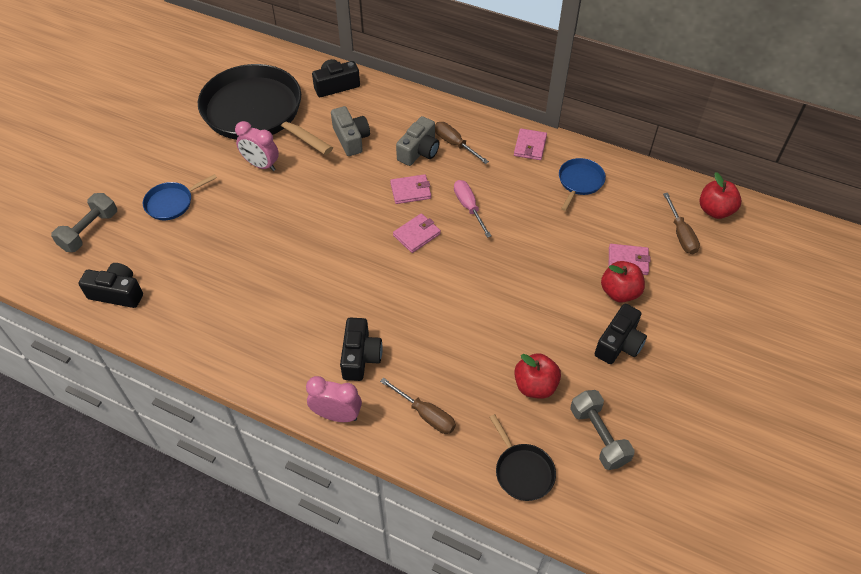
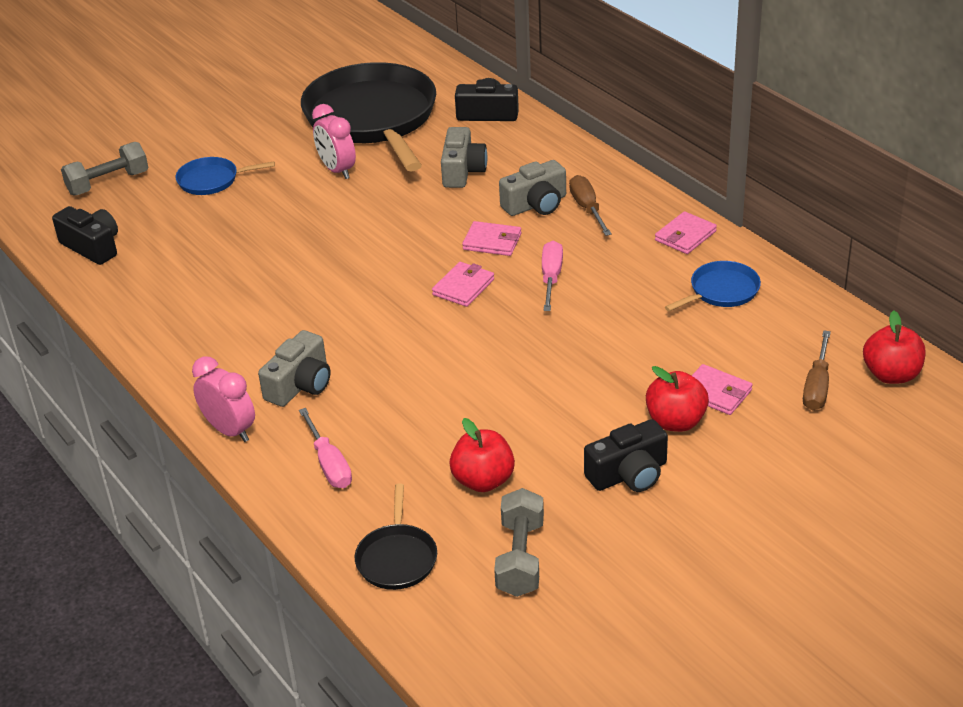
camera: 30 degrees right, 15 degrees down
(360, 356) = (300, 385): black camera -> grey camera
(416, 235) = (463, 287): pink wallet -> pink wallet turned 45 degrees counterclockwise
(426, 414) = (329, 464): brown screwdriver -> pink screwdriver

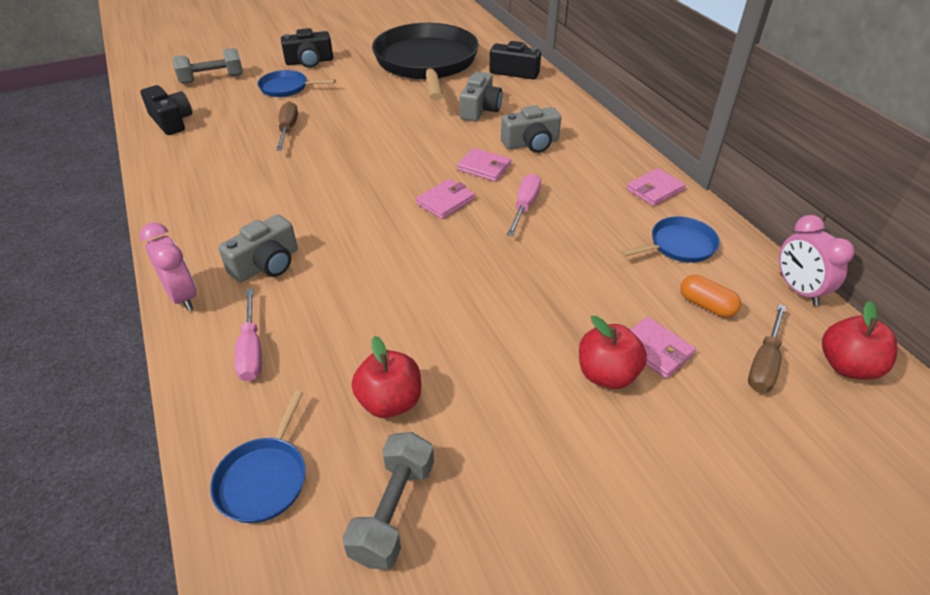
camera: 10 degrees right, 5 degrees up
(337, 170) = (383, 94): pink clock -> pink clock (798, 290)
(397, 558) = (264, 479): black pan -> blue pan
(587, 208) = (573, 153): brown screwdriver -> brown screwdriver (288, 129)
(629, 474) = (542, 427): black camera -> black camera (309, 61)
(757, 344) = (706, 305): none -> orange capsule

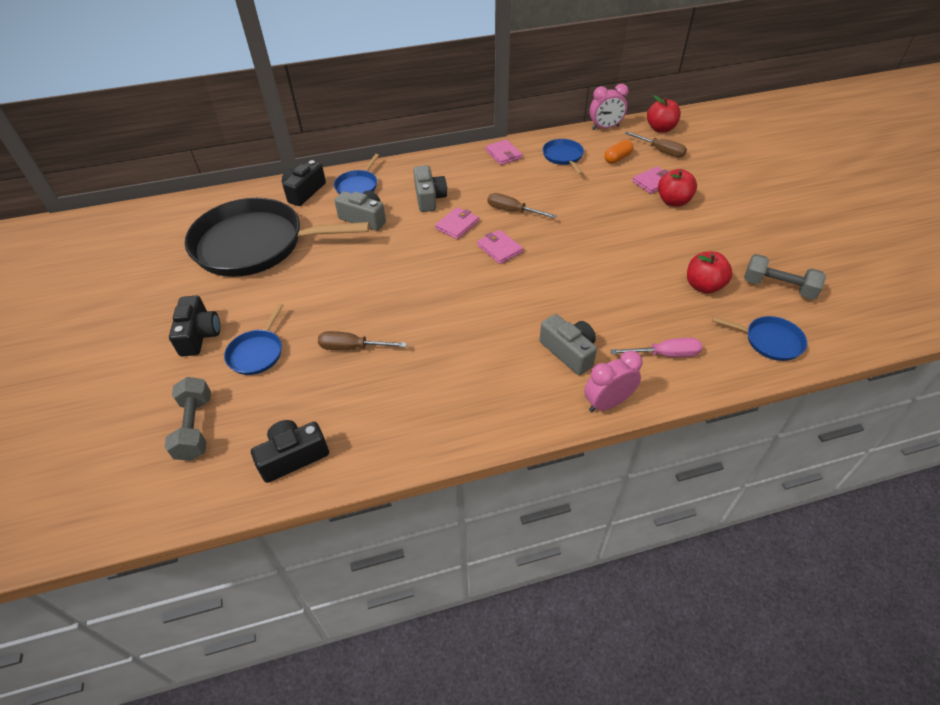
camera: 80 degrees left, 5 degrees up
(525, 206) = (512, 211): pink screwdriver -> brown screwdriver
(537, 98) = (358, 186): none -> blue pan

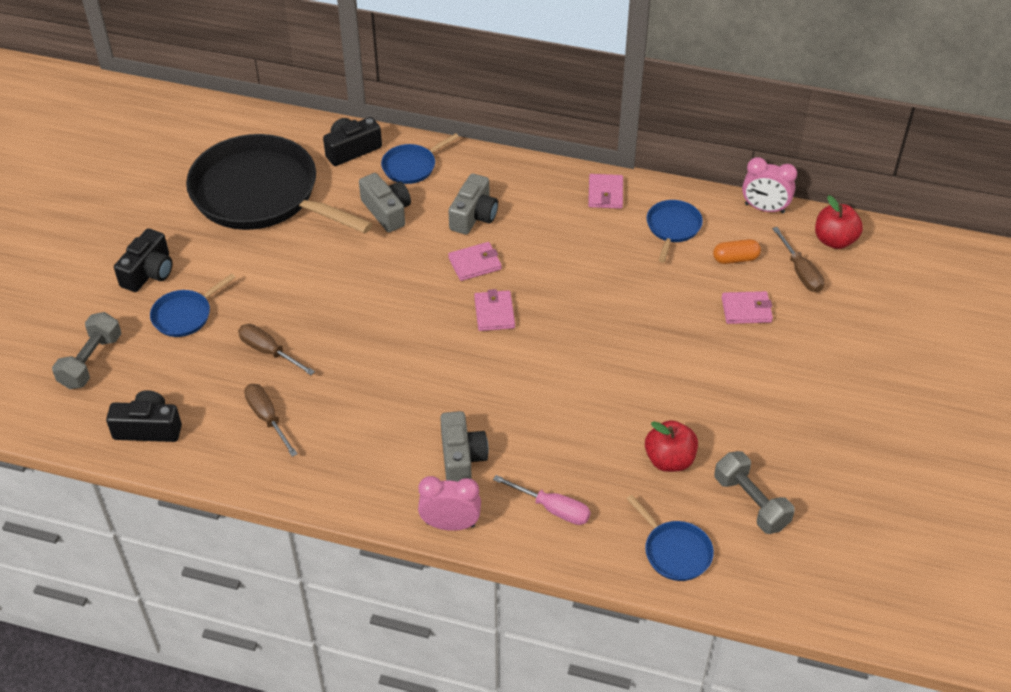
camera: 30 degrees right, 0 degrees up
(512, 211) = (548, 273): brown screwdriver -> brown screwdriver (267, 418)
(673, 201) = (743, 345): red apple -> none

